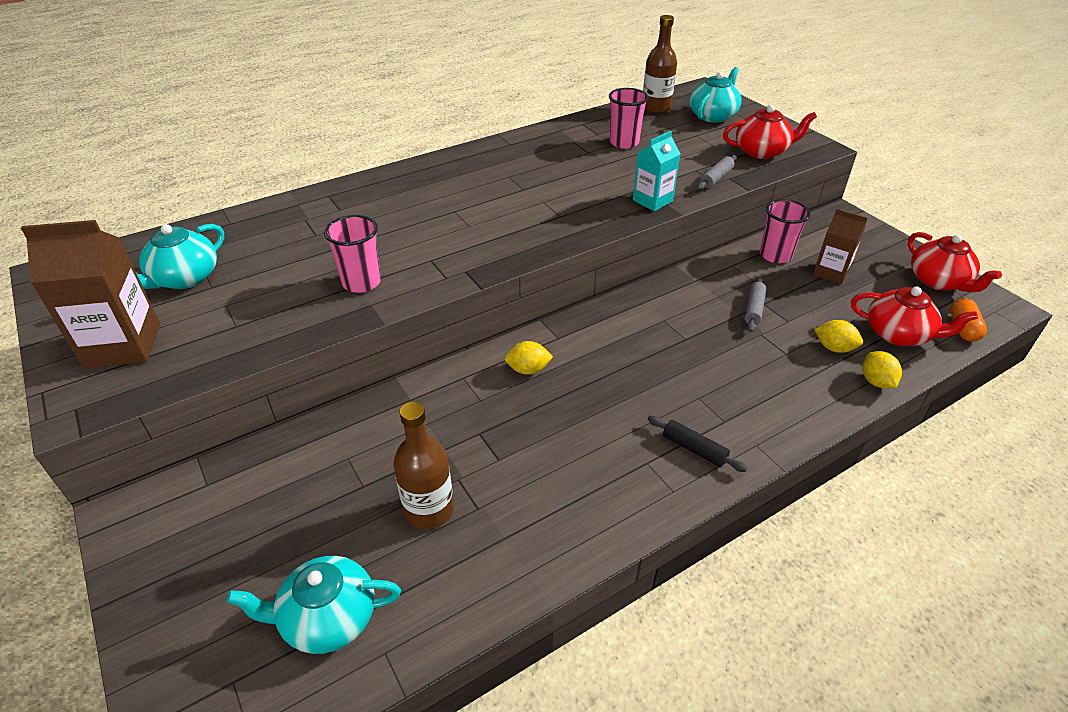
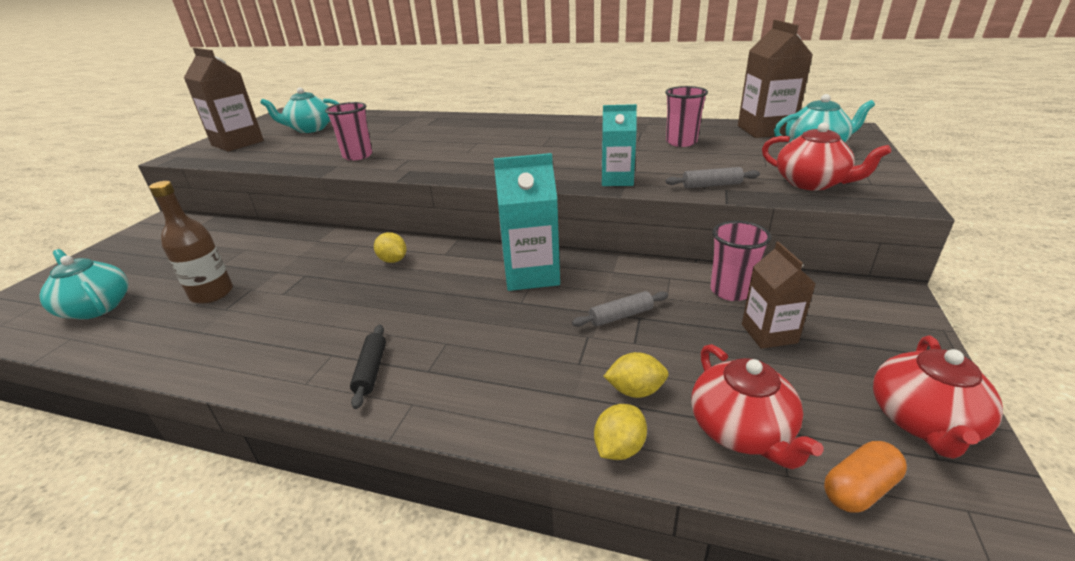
camera: 50 degrees right, 10 degrees down
(652, 314) = (531, 274): none -> turquoise carton
(656, 108) = (765, 130): brown bottle -> brown carton
(834, 348) = (635, 390): yellow lemon -> yellow lemon turned 75 degrees counterclockwise

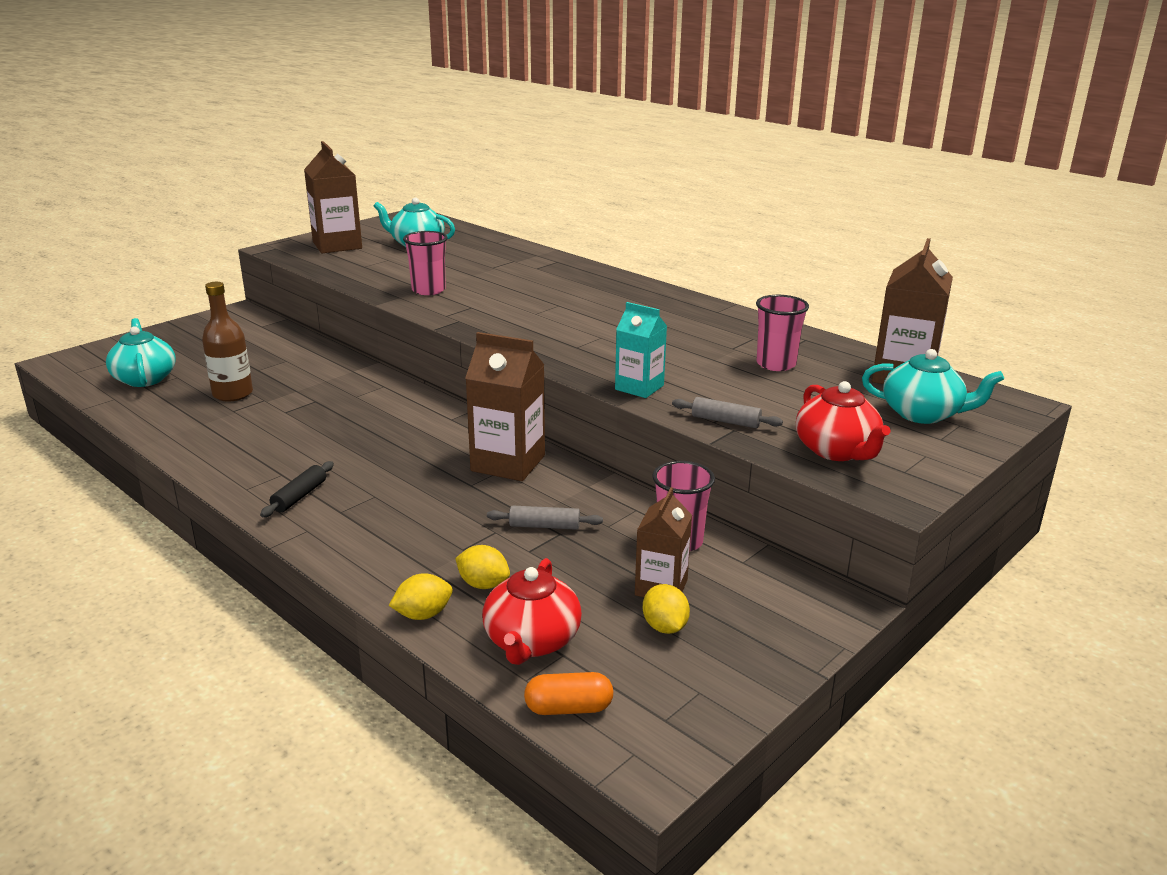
camera: 25 degrees right, 5 degrees down
(393, 260) = (400, 410): yellow lemon -> yellow lemon (665, 627)
(531, 274) = (508, 463): turquoise carton -> brown carton
(923, 421) = (694, 696): red teapot -> none

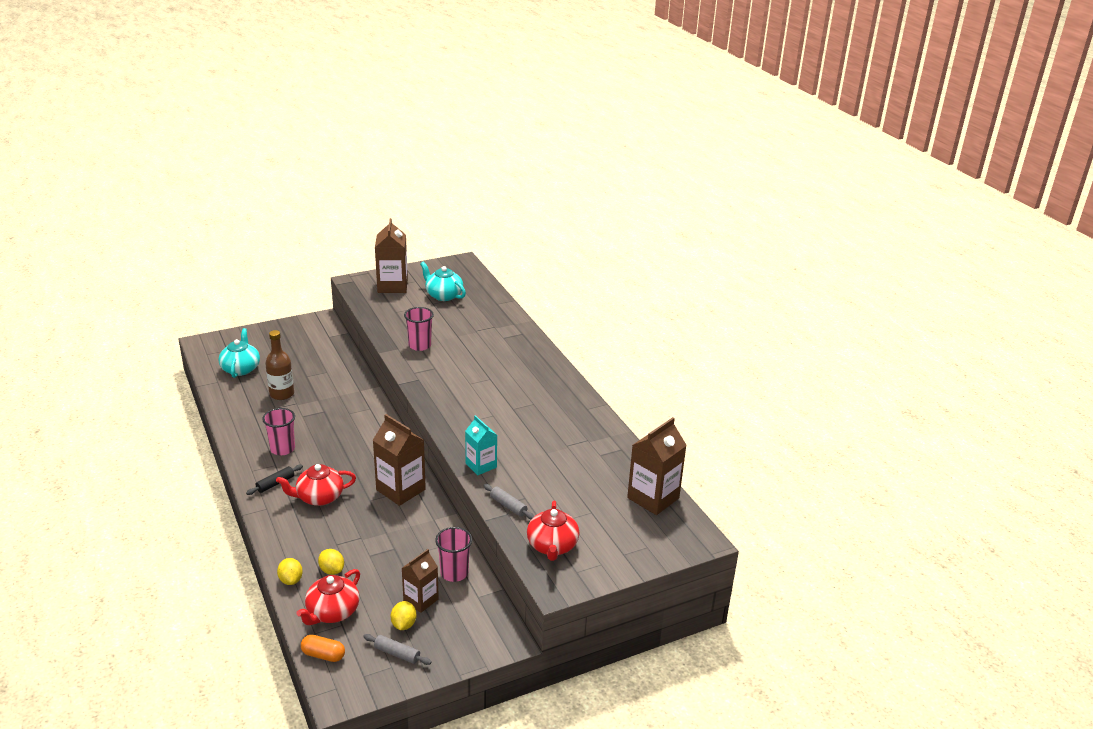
camera: 20 degrees right, 5 degrees up
(386, 498) = (319, 497): none -> red teapot
(423, 614) = (291, 580): yellow lemon -> yellow lemon turned 75 degrees clockwise
(544, 526) = (389, 541): grey rolling pin -> grey rolling pin (397, 654)
(776, 364) = (581, 467): pink cup -> pink cup (282, 449)
(922, 414) = (633, 532): turquoise teapot -> none

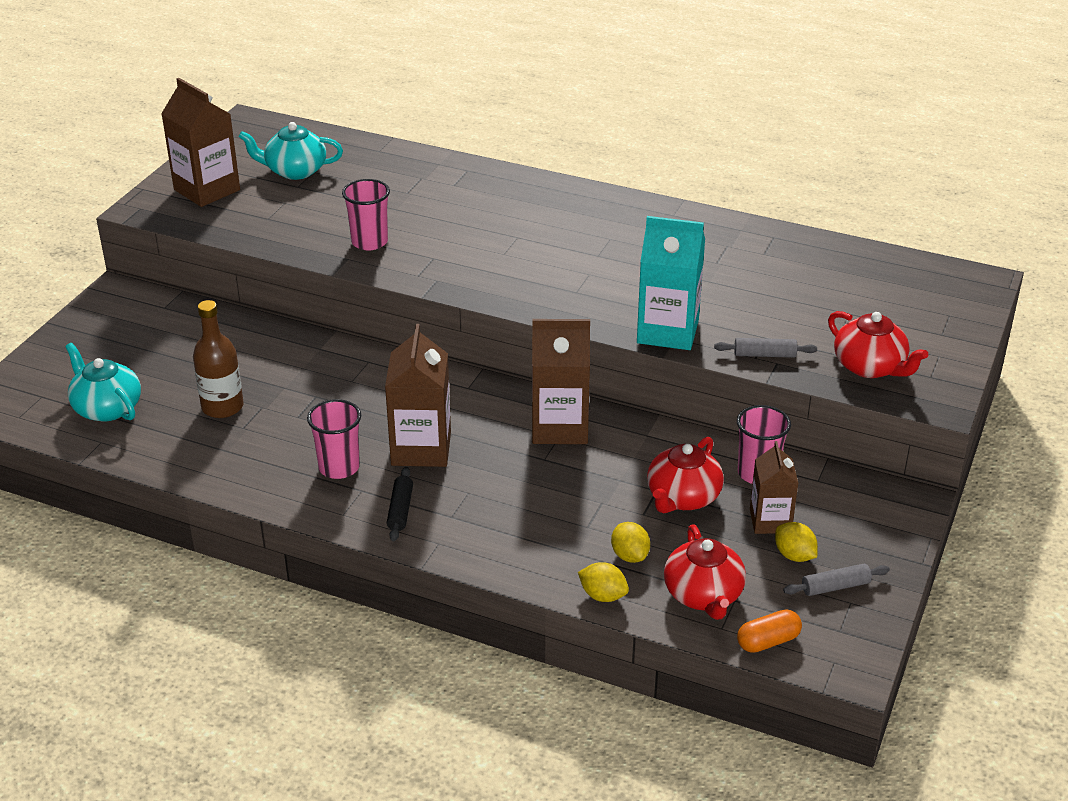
camera: 40 degrees left, 5 degrees up
(319, 497) = (480, 492): red teapot -> red teapot (682, 497)
(332, 570) = (630, 555): yellow lemon -> yellow lemon turned 60 degrees clockwise
(481, 465) = (667, 331): turquoise carton -> turquoise carton, size x1.59
(653, 498) = (879, 267): brown carton -> brown carton (421, 448)

